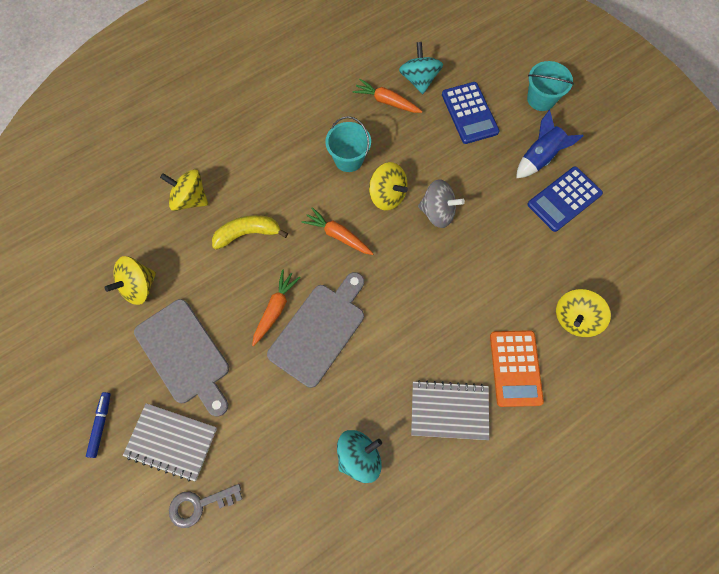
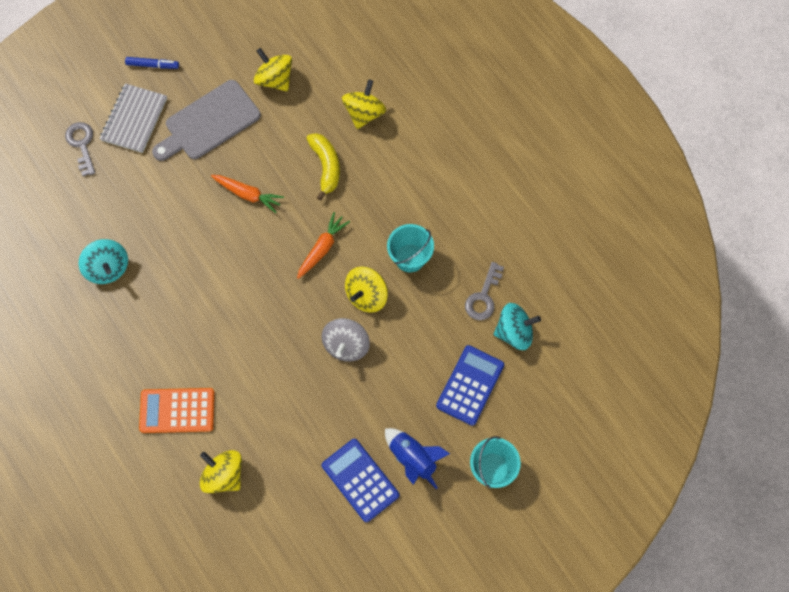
camera: 90 degrees right, 0 degrees up
(319, 330) = (225, 233): grey cutting board -> none
(386, 101) = (483, 297): orange carrot -> grey key
(449, 411) = (141, 347): grey notebook -> none
(469, 113) = (470, 385): blue calculator -> blue calculator turned 135 degrees clockwise

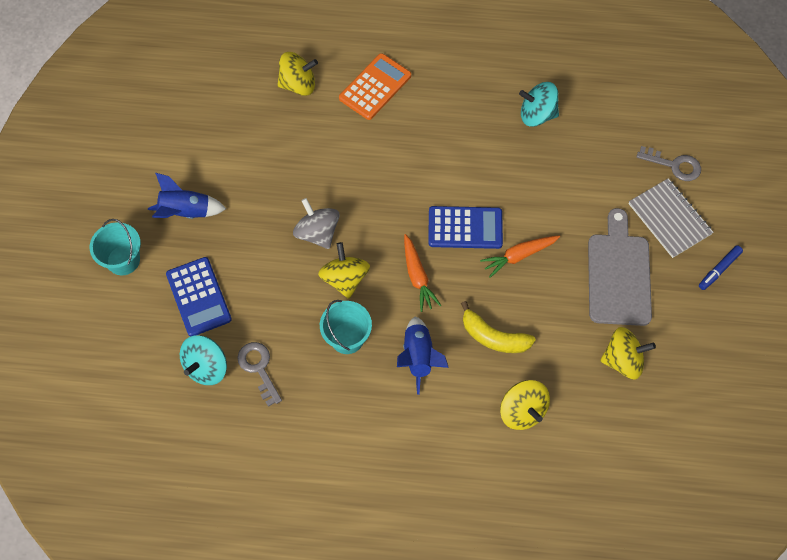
camera: 130 degrees right, 5 degrees down
(360, 480) = (207, 166): blue calculator -> blue calculator (465, 228)
(382, 202) = (418, 357): none -> blue rocket

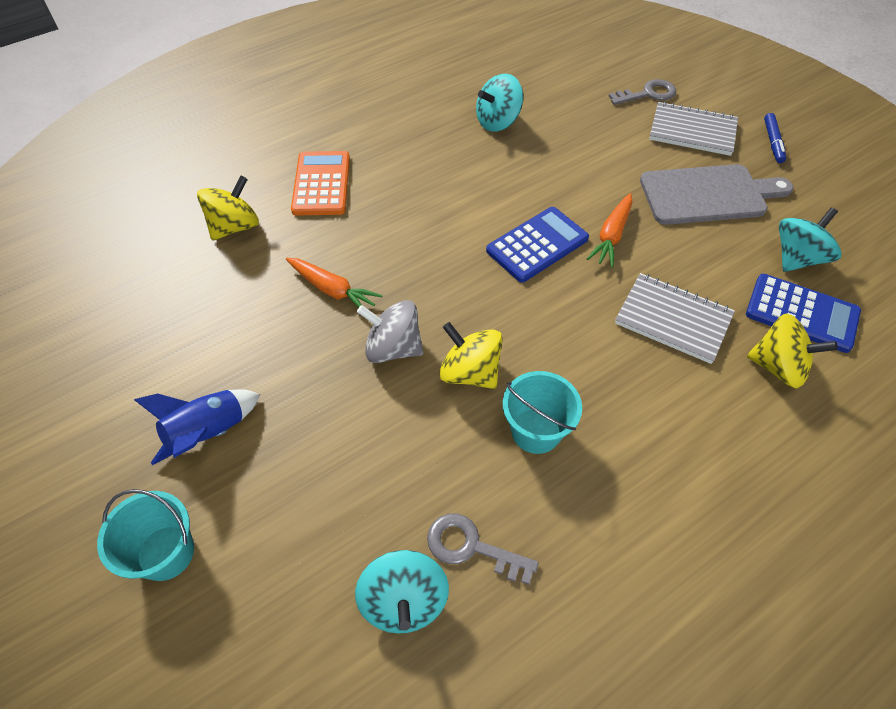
camera: 40 degrees left, 10 degrees down
(198, 297) = (313, 520): blue calculator -> blue calculator (801, 313)
(417, 276) = (541, 317): orange carrot -> orange carrot (332, 290)
(418, 357) = (628, 393): blue rocket -> none
(493, 337) = (673, 319): yellow banana -> grey notebook
(619, 274) = (708, 195): grey cutting board -> grey cutting board turned 120 degrees clockwise
(623, 360) = (797, 258): yellow spinning top -> turquoise spinning top

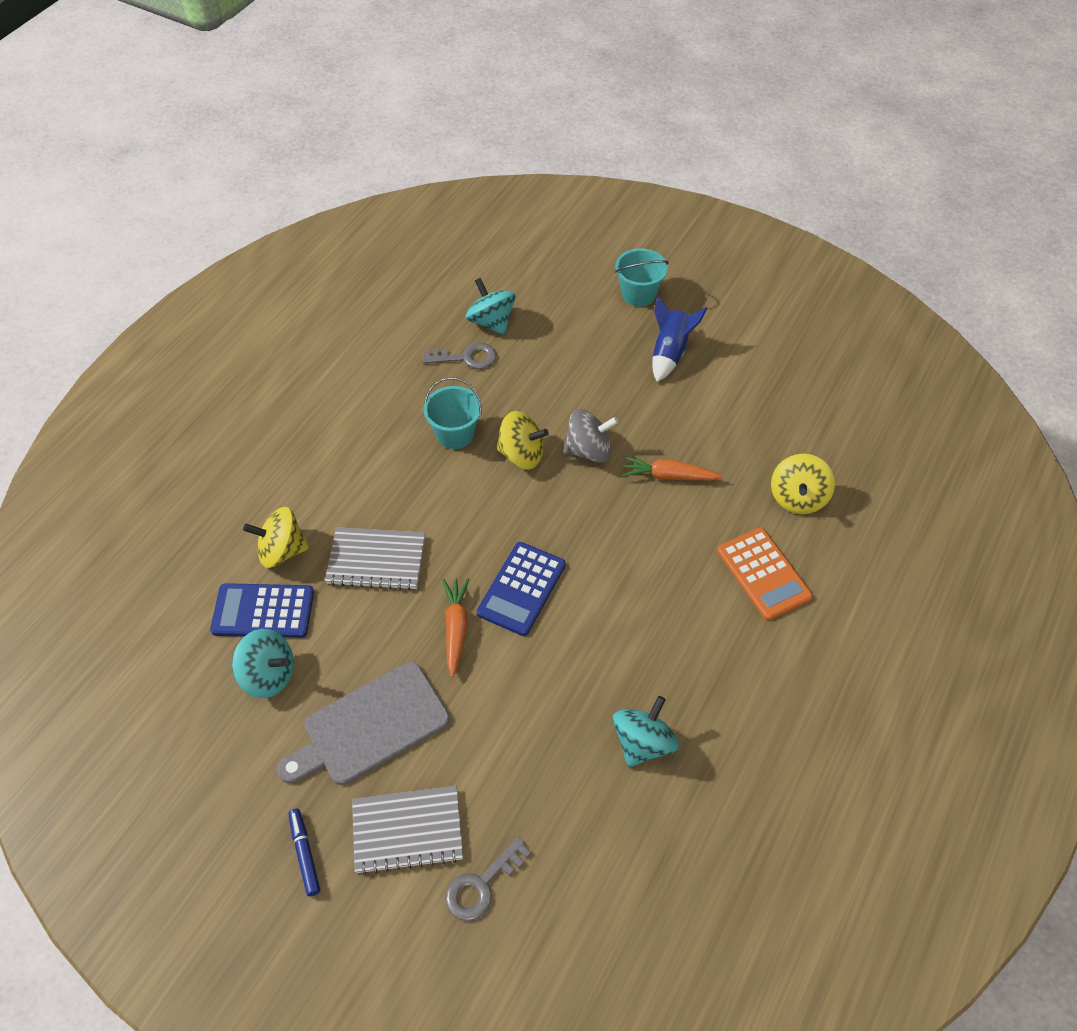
camera: 155 degrees right, 0 degrees up
(797, 258) = (269, 675): turquoise spinning top -> turquoise spinning top turned 90 degrees counterclockwise

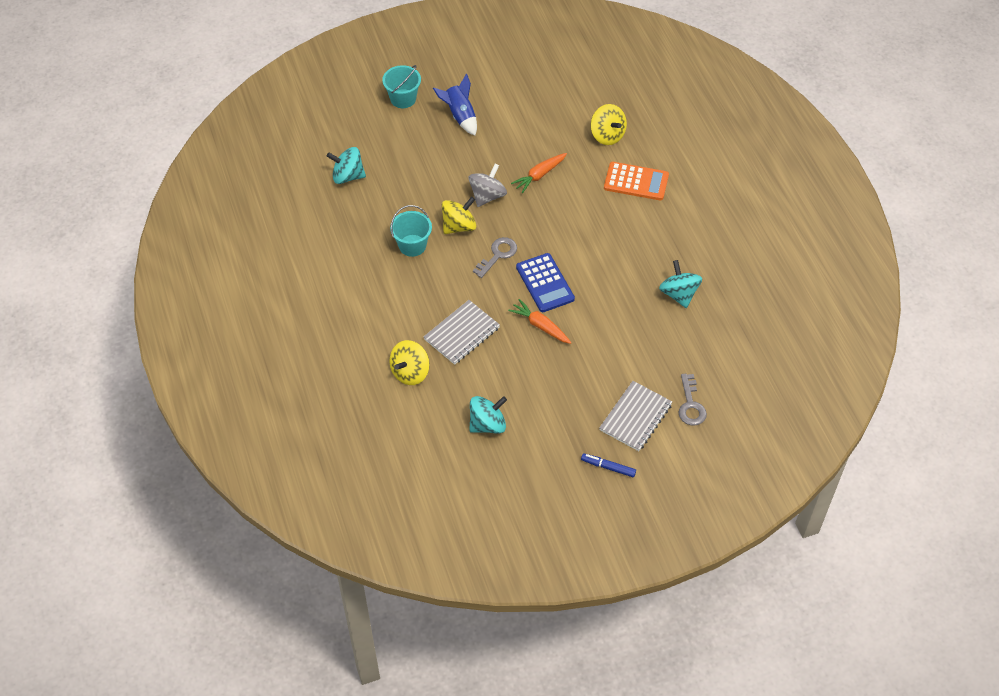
camera: 50 degrees left, 0 degrees up
(263, 611) = (443, 404): blue calculator -> none
(370, 726) = (562, 398): grey cutting board -> none
(466, 357) = (362, 205): grey key -> grey key (498, 255)

